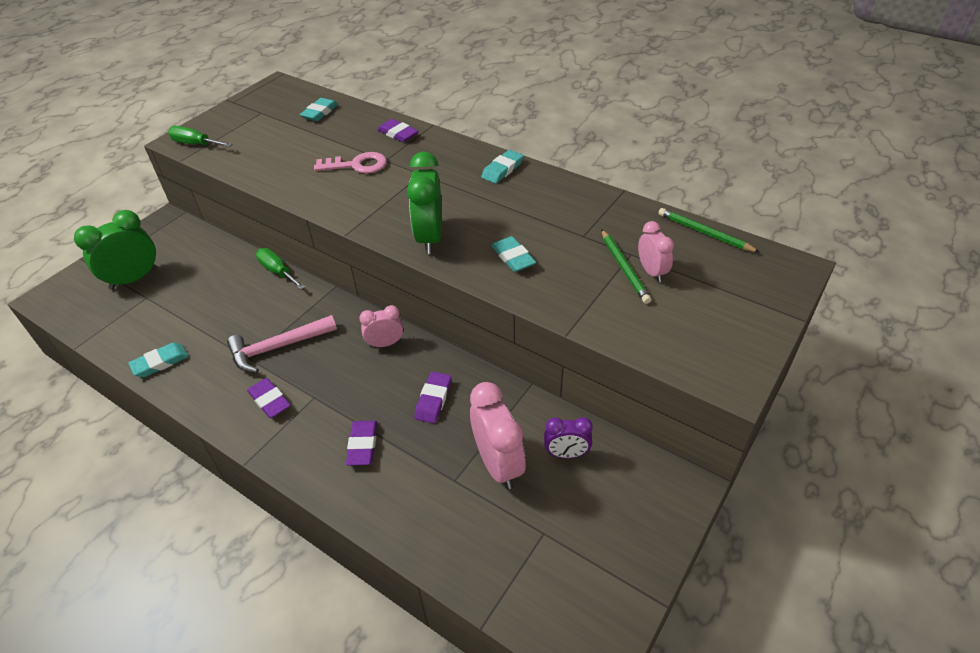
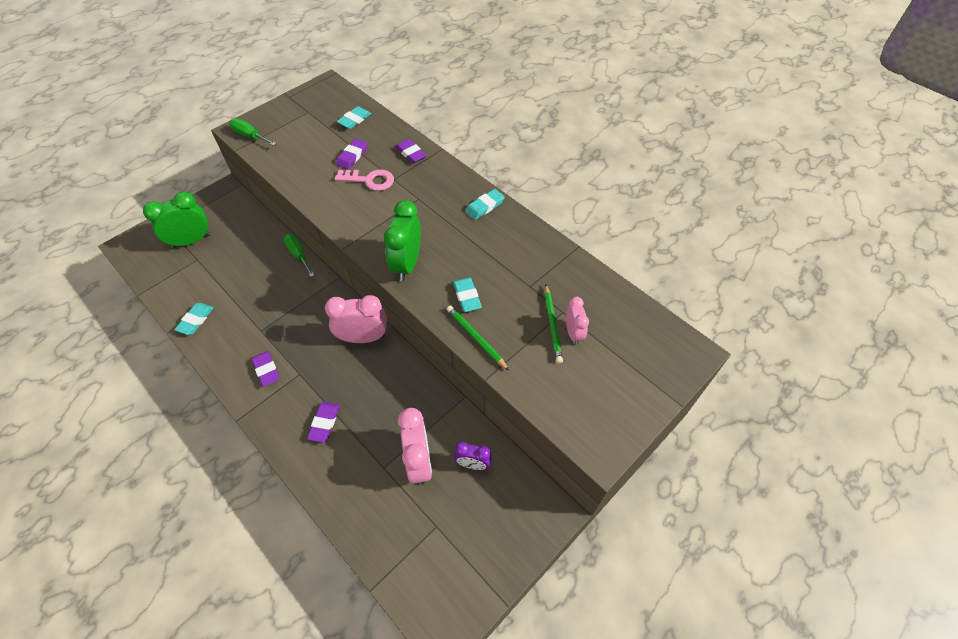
camera: 10 degrees right, 10 degrees up
(160, 362) = (195, 320): turquoise eraser -> turquoise eraser turned 45 degrees counterclockwise
(278, 347) = (283, 324): pink hammer -> none
(385, 343) = (363, 337): pink clock -> pink clock, size x1.71
(433, 400) = (386, 395): purple eraser -> purple eraser (352, 156)
(704, 233) = (630, 303): green pencil -> green pencil (476, 338)

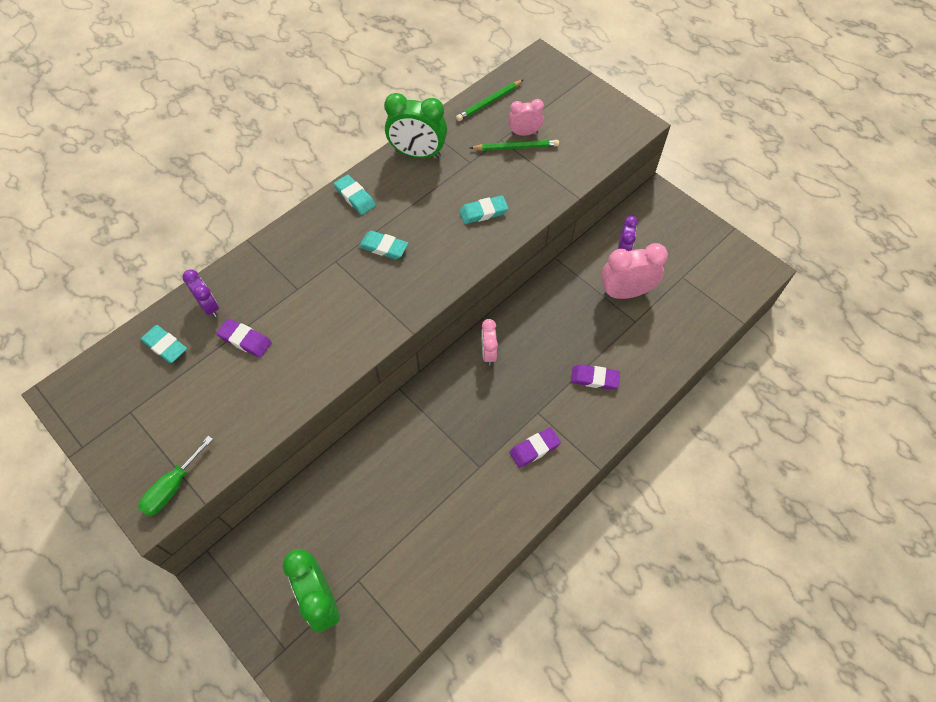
camera: 90 degrees left, 5 degrees up
(195, 320) = (464, 552): turquoise eraser -> turquoise eraser (383, 247)
(298, 255) = (360, 442): green screwdriver -> none
(363, 337) = (488, 353): pink clock -> pink clock, size x0.59
(370, 180) = (296, 315): pink key -> none
(383, 136) = (209, 307): none -> purple clock
(407, 264) = (439, 266): green clock -> green clock (418, 154)
(411, 153) = (250, 273): purple eraser -> none
(476, 338) = (534, 204): green pencil -> green pencil (489, 102)

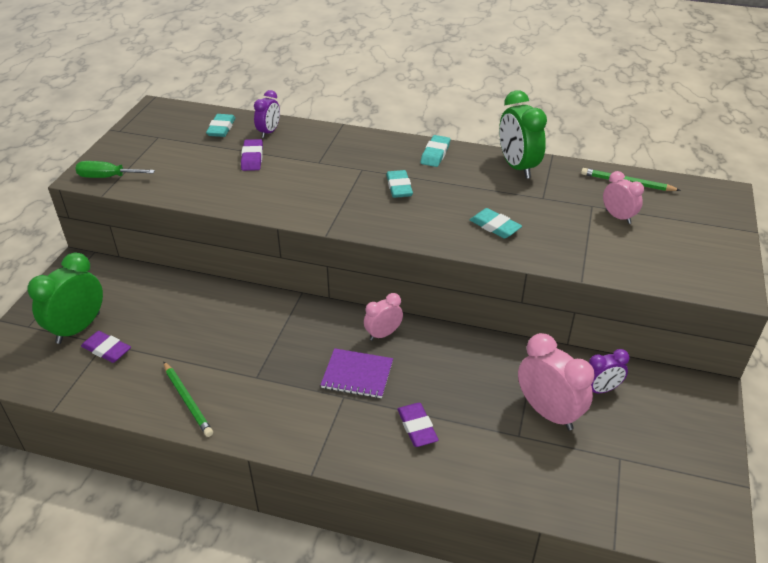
camera: 60 degrees right, 20 degrees down
(516, 147) = (594, 218): green pencil -> green pencil (187, 400)
(521, 392) = (357, 375): none -> purple notebook
(534, 449) = (301, 410): purple eraser -> purple eraser (107, 349)

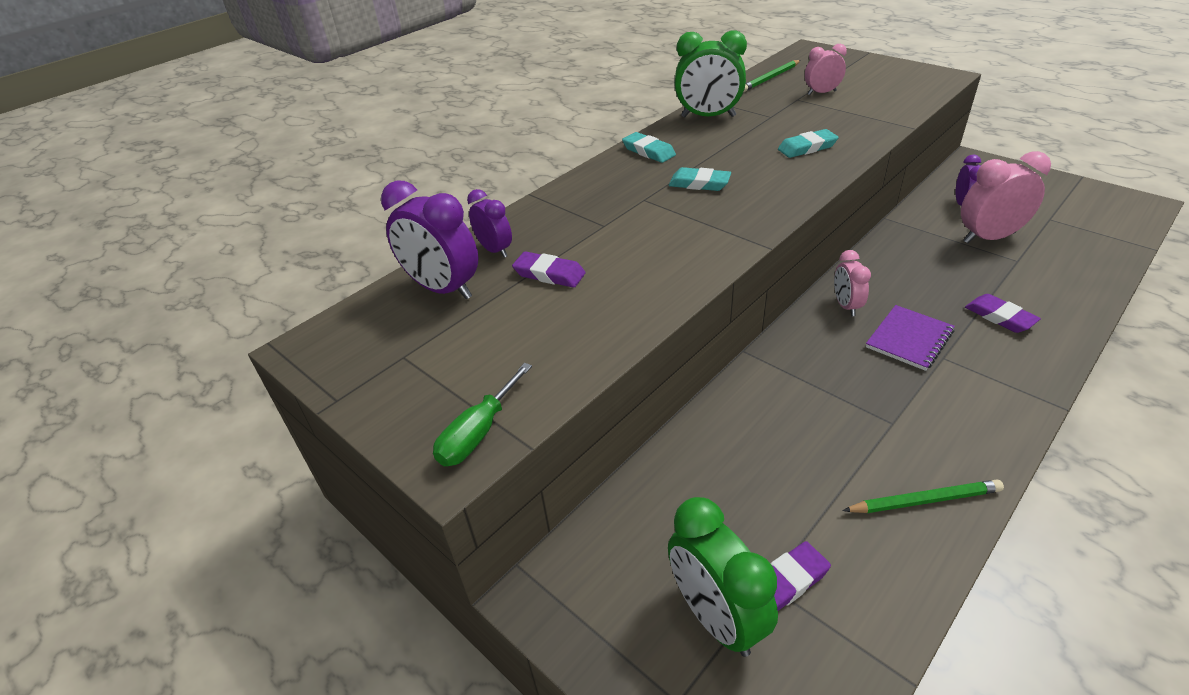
camera: 60 degrees left, 0 degrees up
(221, 128) = (443, 289): turquoise eraser -> purple clock
(417, 427) = (999, 317): purple eraser -> purple eraser turned 45 degrees clockwise

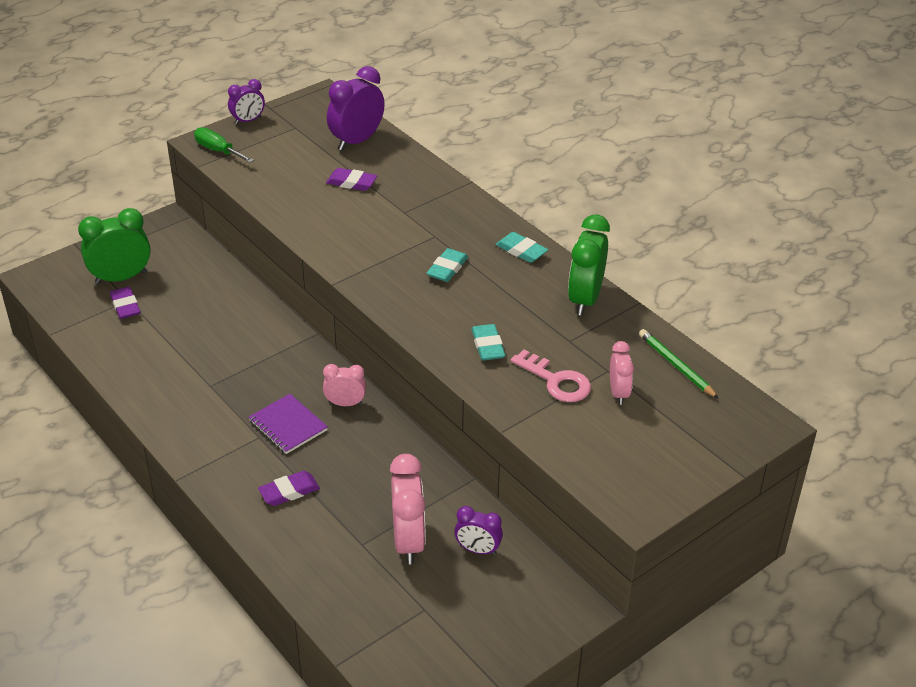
camera: 95 degrees right, 0 degrees up
(495, 250) = (394, 162): purple clock -> purple clock (248, 120)
(549, 274) = (351, 182): purple eraser -> purple eraser turned 75 degrees clockwise
(648, 151) = (521, 250): turquoise eraser -> turquoise eraser turned 75 degrees clockwise
(829, 115) = (556, 381): none -> pink key
(924, 500) = (144, 377): green pencil -> none

